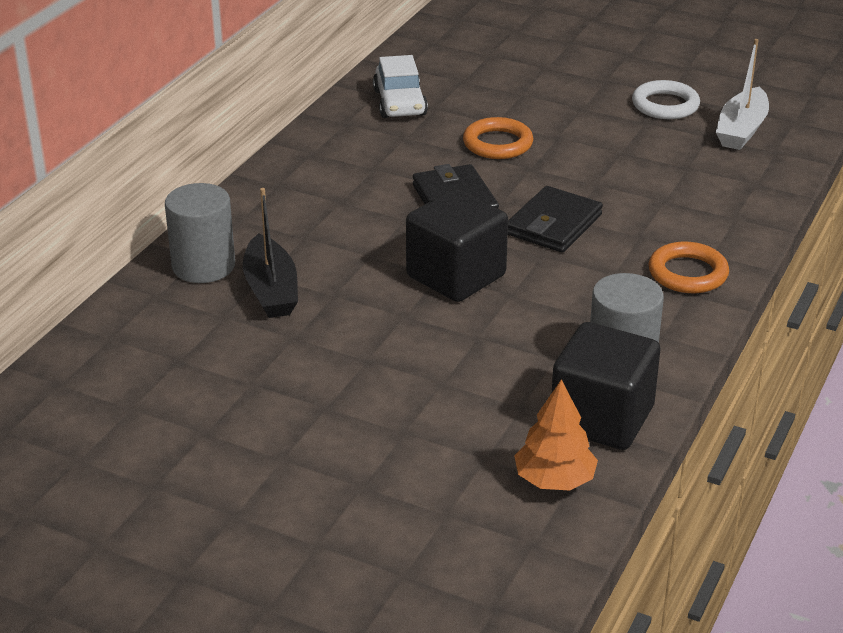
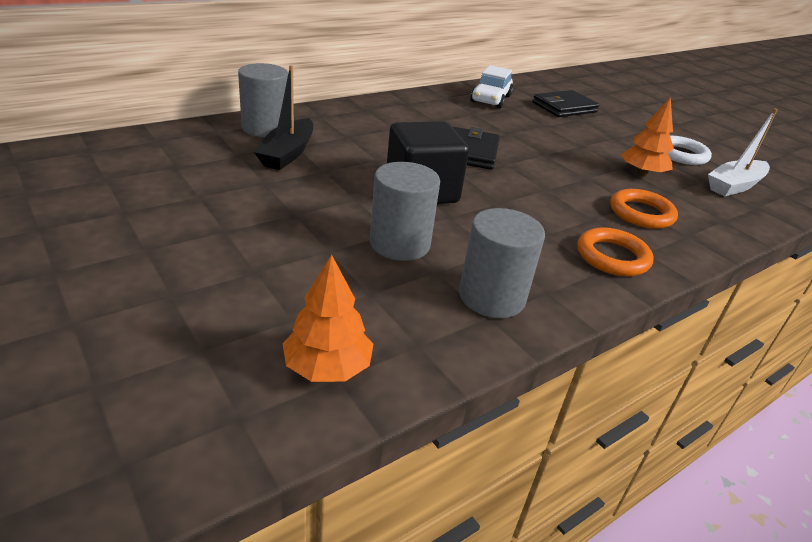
camera: 25 degrees right, 0 degrees up
(496, 346) = (400, 244): none -> grey cylinder
(497, 144) = (534, 135): orange ring -> orange ring (641, 213)
(554, 225) = (529, 188): black wallet -> black wallet (564, 107)
(602, 418) = (428, 334): black cube -> none
(645, 152) = (642, 173): none -> orange tree

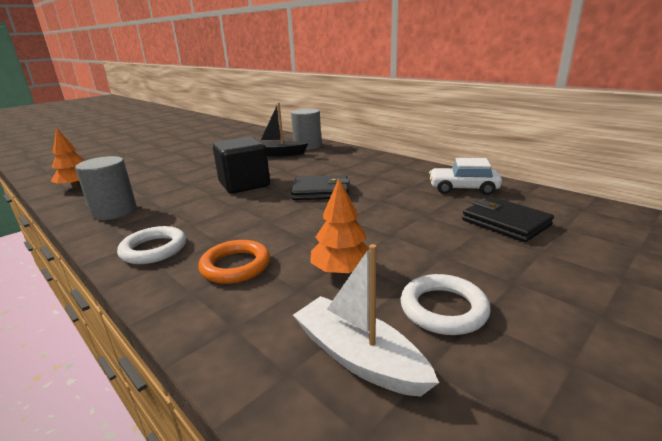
camera: 85 degrees right, 10 degrees down
(400, 244) = (176, 186): grey cylinder -> none
(612, 257) = (154, 249): orange ring -> white ring

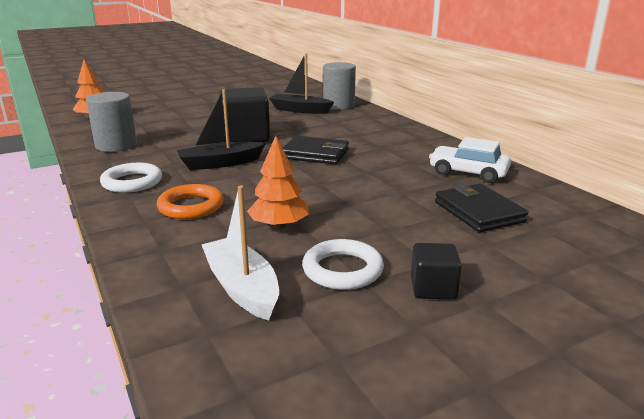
camera: 15 degrees right, 0 degrees up
(236, 214) = (220, 163): none -> black boat
(544, 311) = (433, 288): none -> black cube

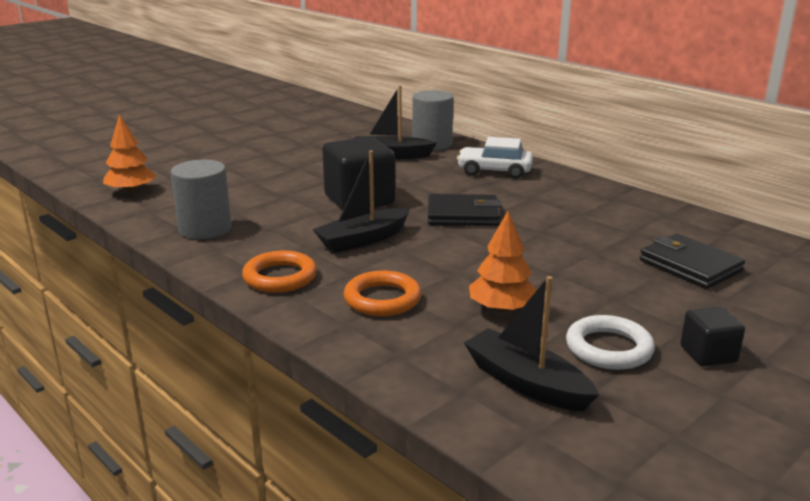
camera: 15 degrees left, 0 degrees up
(132, 182) = (280, 277): white ring -> orange ring
(242, 287) = (526, 383): white boat -> black boat
(468, 173) = (646, 221): white car -> white car (494, 171)

